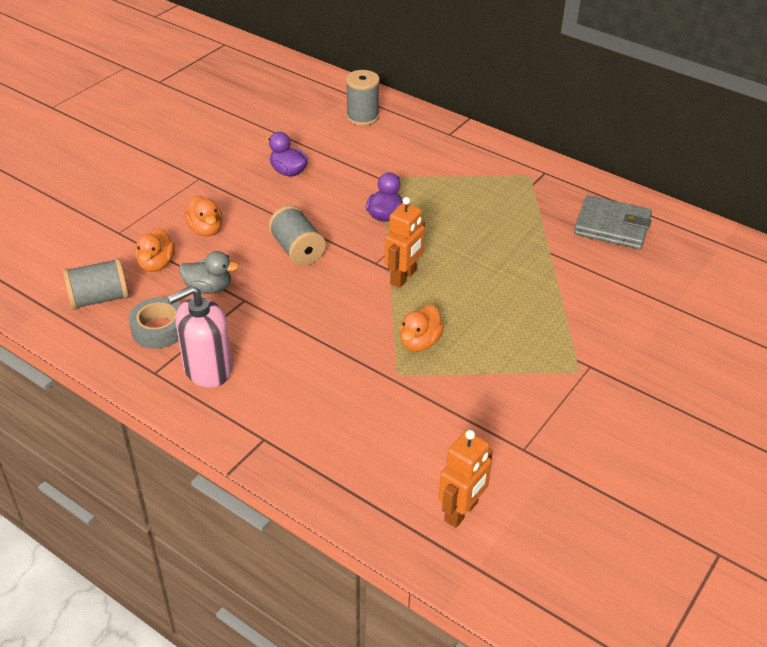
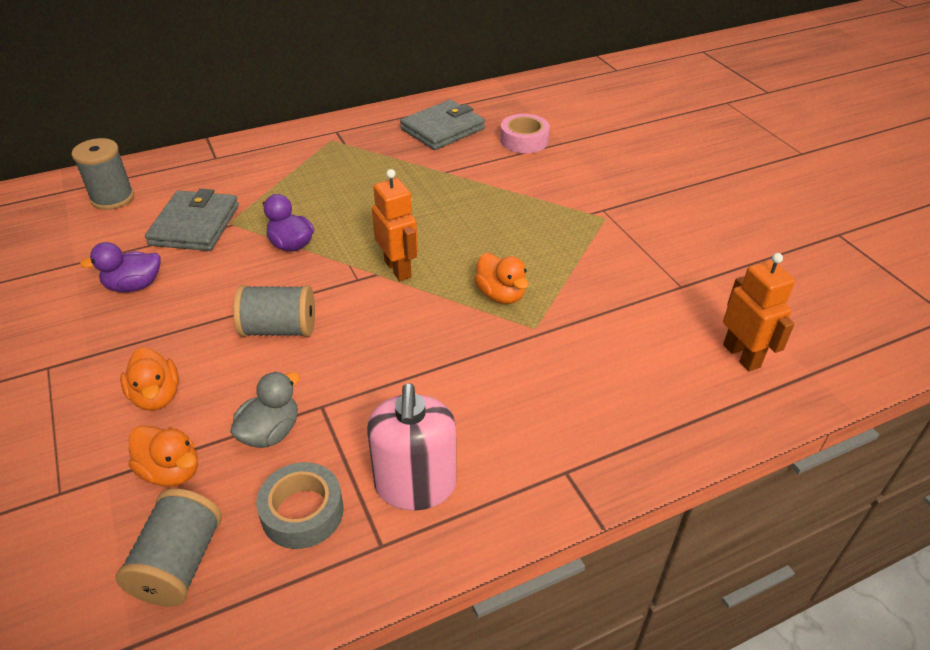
camera: 60 degrees left, 0 degrees up
(205, 229) = (156, 396): orange duck -> orange duck turned 60 degrees clockwise
(367, 164) = (195, 225): none -> grey wallet
(648, 280) = (524, 140): none -> pink tape

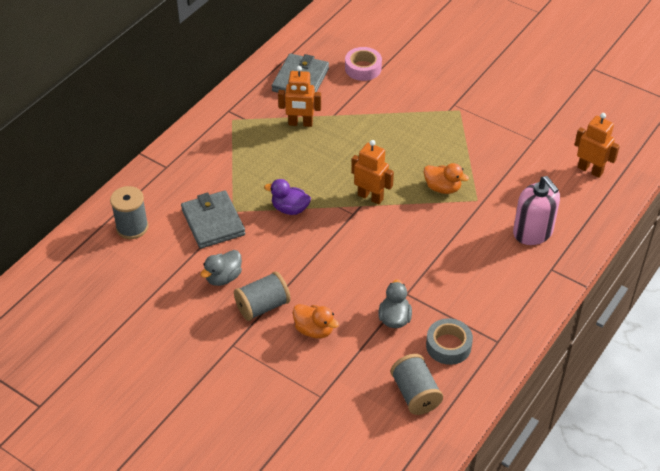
camera: 30 degrees left, 5 degrees up
(134, 286) = (223, 277): purple duck -> grey duck
(171, 471) = (365, 360): orange duck -> none
(279, 329) = (340, 263): grey spool -> grey spool (262, 306)
(398, 167) = (300, 123): none -> orange robot
(415, 485) = (488, 308): pink soap dispenser -> pink soap dispenser (533, 232)

